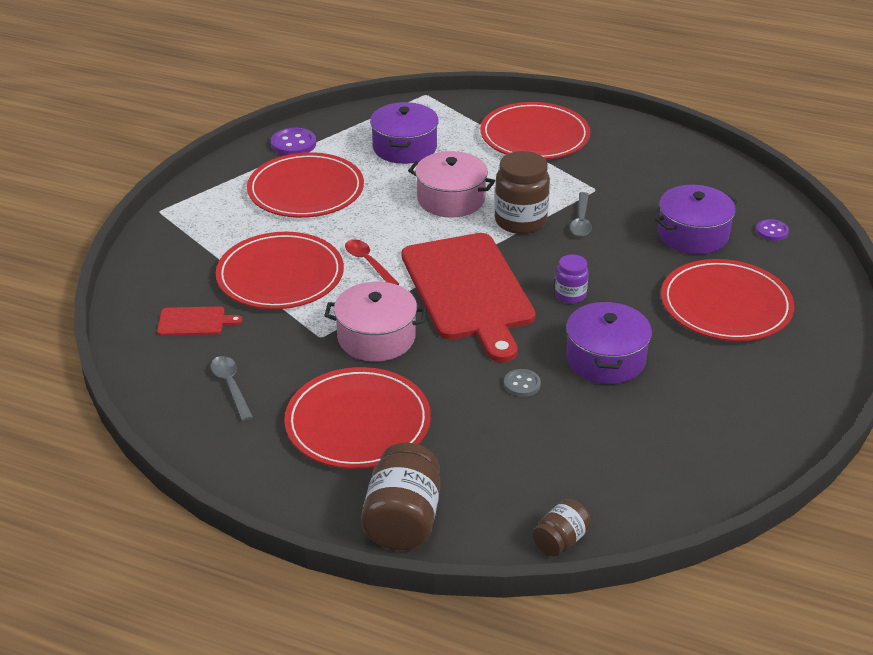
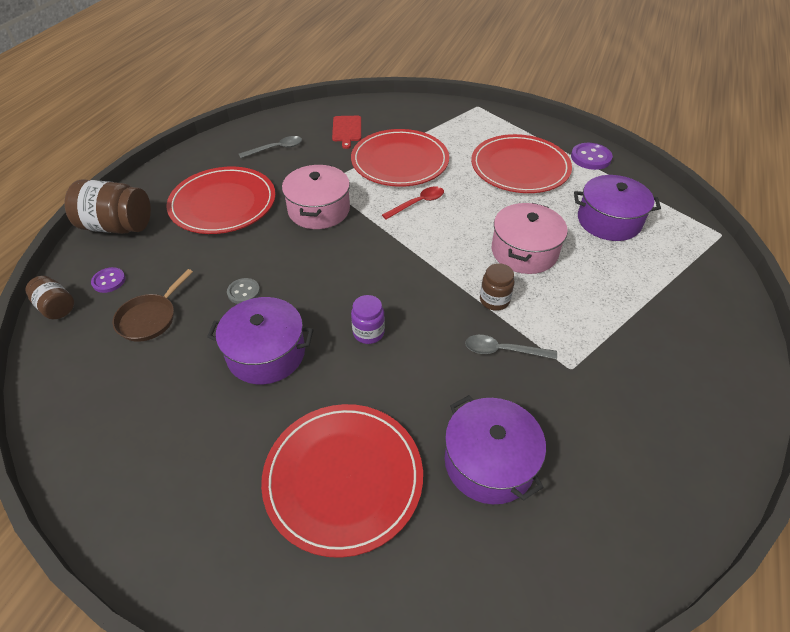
camera: 90 degrees right, 10 degrees up
(468, 291) = (378, 261): red cutting board -> none
(520, 221) = (494, 300): brown jar -> brown jar, size x0.56
(534, 136) = (672, 319): red plate -> none
(569, 452) = (150, 318): none -> brown pan
(772, 231) = (510, 569): purple button -> purple button (109, 281)

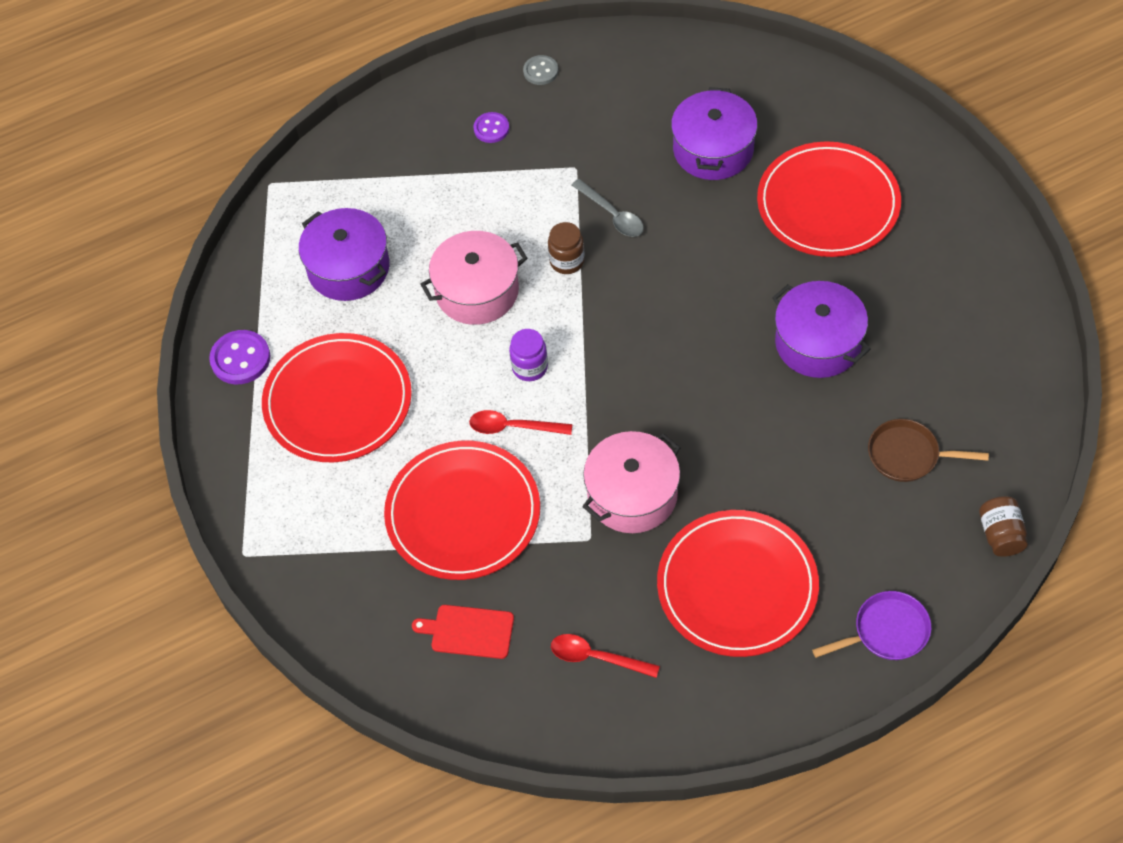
camera: 135 degrees left, 10 degrees up
(109, 281) = (931, 538): purple button -> purple button (491, 129)
(117, 226) = (886, 631): brown jar -> purple pan
(150, 318) = (908, 455): brown pan -> brown pan turned 150 degrees counterclockwise
(243, 292) = (796, 427): grey button -> grey button (540, 71)
(276, 149) = (596, 657): grey spoon -> red spoon
(347, 130) = (469, 631): red cutting board -> red cutting board turned 120 degrees counterclockwise
(368, 333) = (711, 304): purple jar -> purple jar (530, 367)

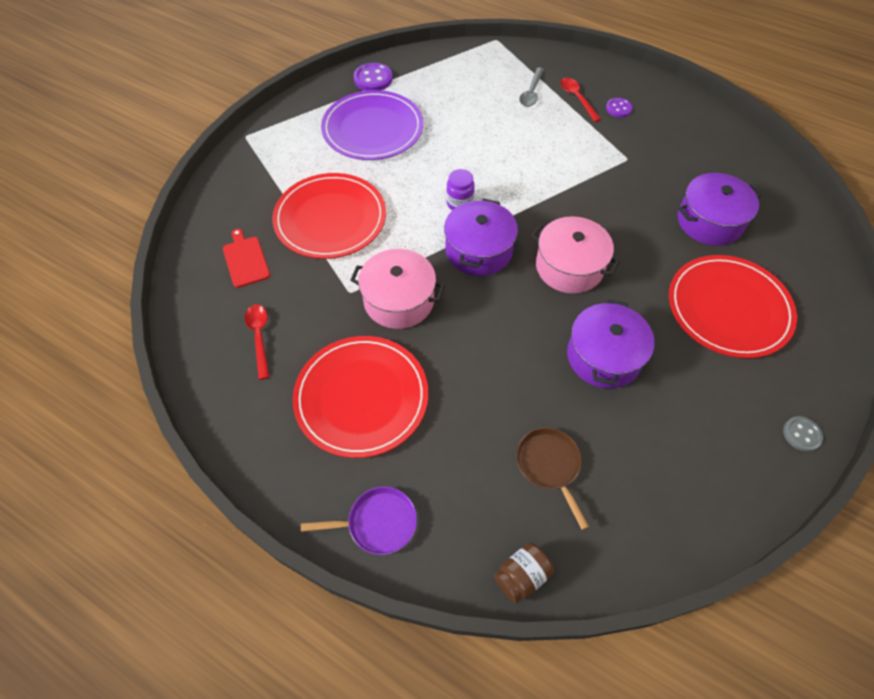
camera: 55 degrees right, 0 degrees up
(338, 401) = (372, 129): red plate -> purple plate
(348, 268) = (467, 93): purple pot -> purple pot (479, 250)
(477, 291) = (496, 154): pink pot -> pink pot (569, 267)
(513, 427) = (409, 215): red spoon -> red spoon (577, 99)
(540, 71) = (682, 111): grey button -> grey button (801, 434)
(567, 261) = (553, 186): brown jar -> none
(612, 215) = (608, 192): grey spoon -> grey spoon (531, 92)
(886, 631) = (377, 523): purple pan -> purple pan turned 45 degrees counterclockwise

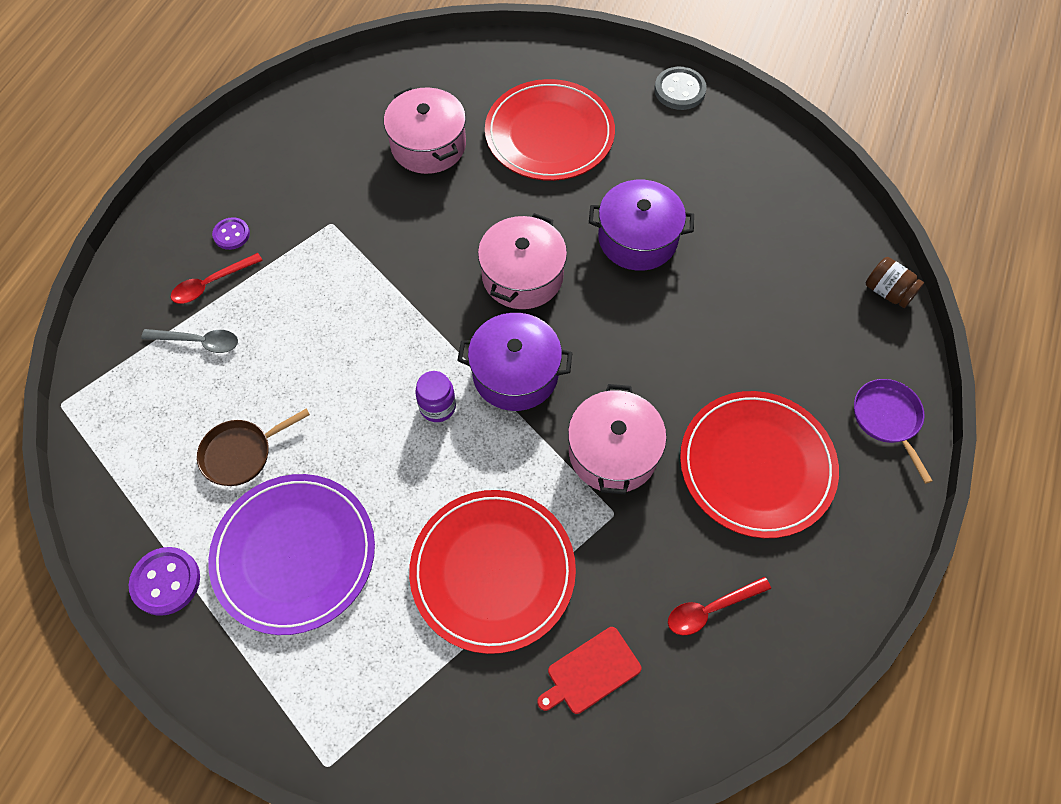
camera: 100 degrees left, 5 degrees up
(549, 465) = (775, 278): brown pan -> brown pan (241, 453)
(709, 221) = (428, 145): purple pot -> pink pot
(801, 434) = (679, 90): grey button -> grey button, size x1.56

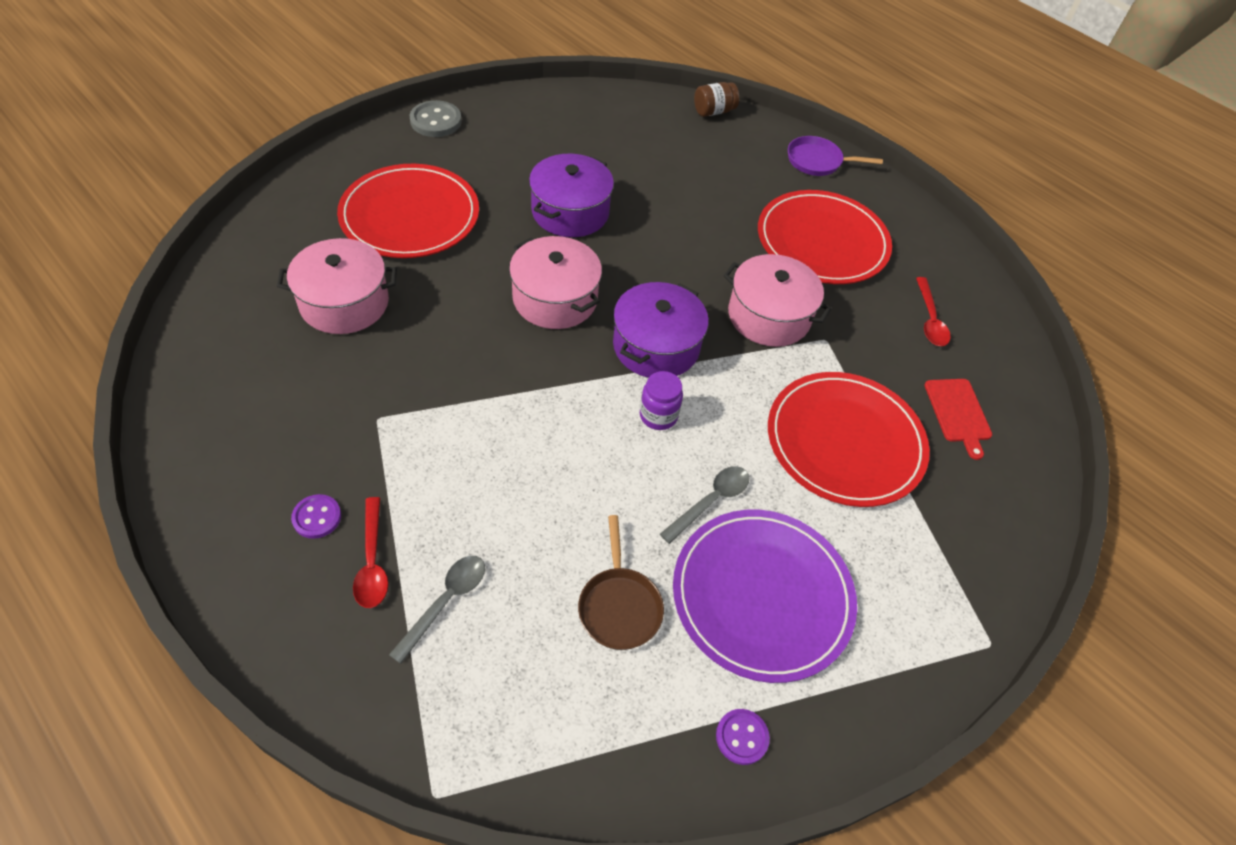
camera: 70 degrees left, 10 degrees down
(166, 582) = (742, 737): purple button -> purple button, size x0.64
(368, 481) = (711, 501): none -> grey spoon

